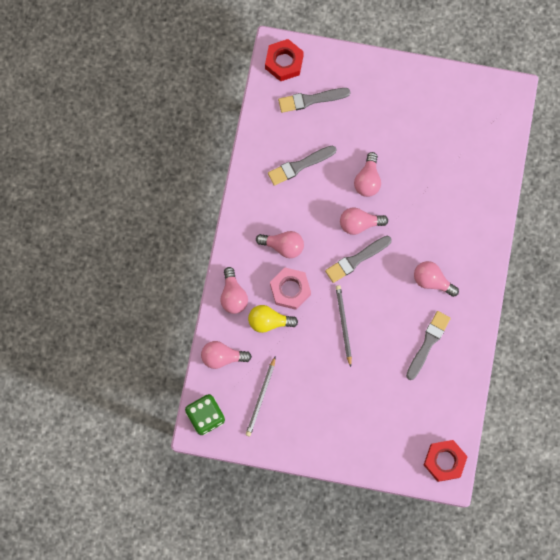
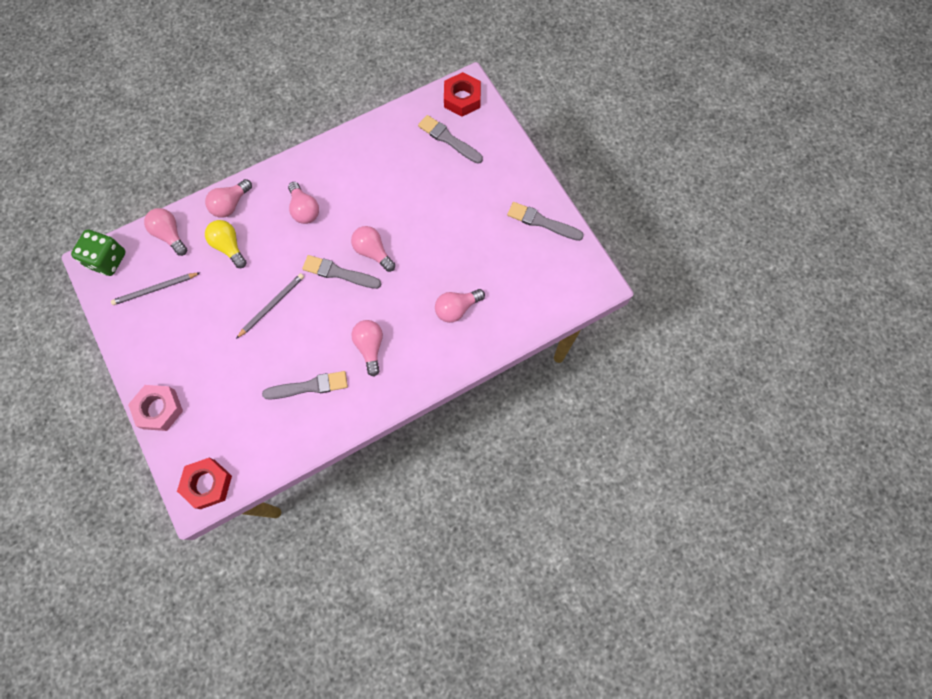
camera: 50 degrees right, 5 degrees down
(290, 290) = (270, 242): pink nut -> pink nut (159, 409)
(300, 165) = (385, 172): grey brush -> grey brush (542, 222)
(367, 180) = (417, 230): pink light bulb -> pink light bulb (456, 309)

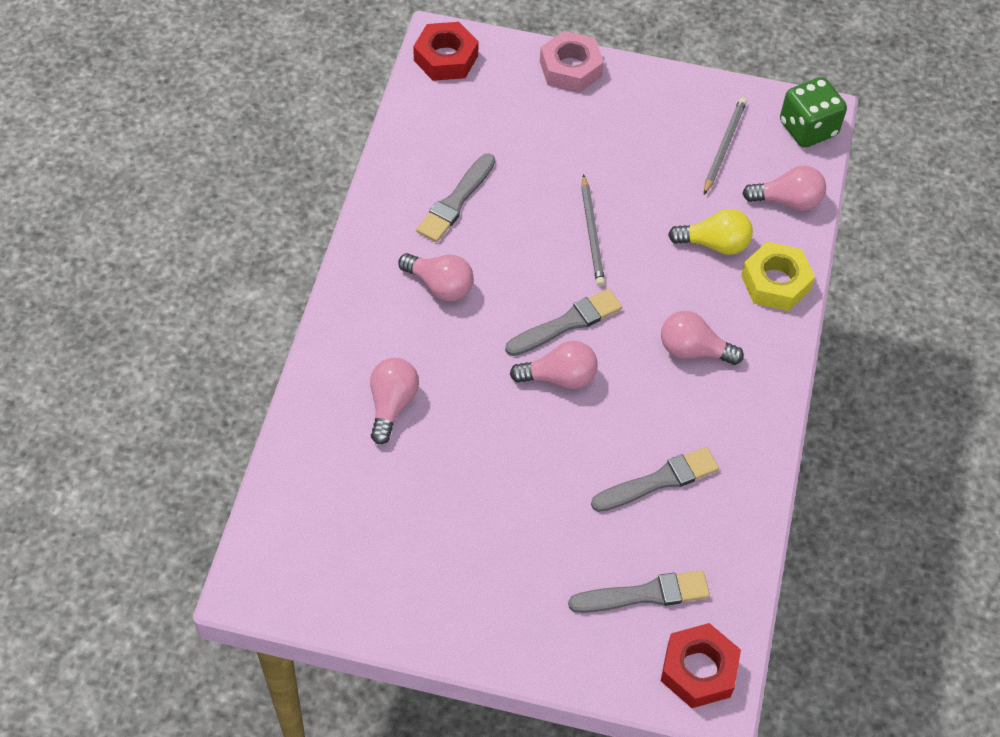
camera: 130 degrees right, 15 degrees down
(230, 204) = (775, 282): pink light bulb -> yellow nut
(542, 222) = (403, 600): grey brush -> grey brush (658, 481)

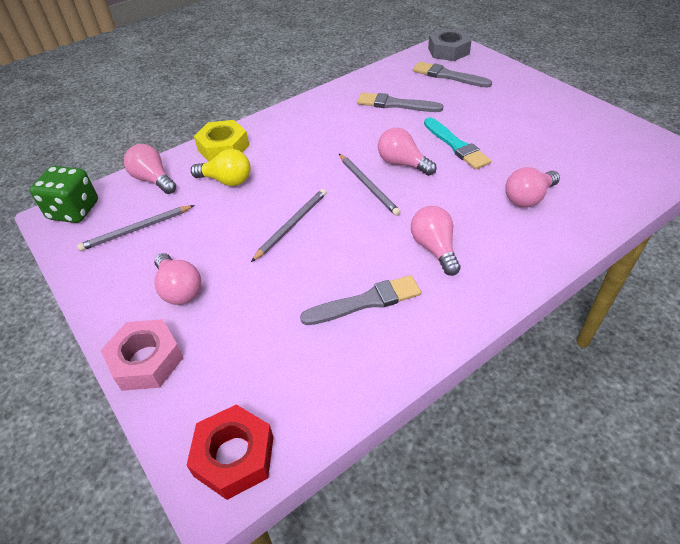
camera: 135 degrees left, 10 degrees down
(524, 444) = (456, 145): none -> turquoise brush
(567, 323) = (368, 186): grey brush -> grey pencil
(693, 350) = (310, 141): pink light bulb -> pink light bulb (179, 289)
(699, 670) = (448, 51): red nut -> grey nut
(714, 244) = (227, 181): yellow light bulb -> yellow light bulb turned 150 degrees clockwise

